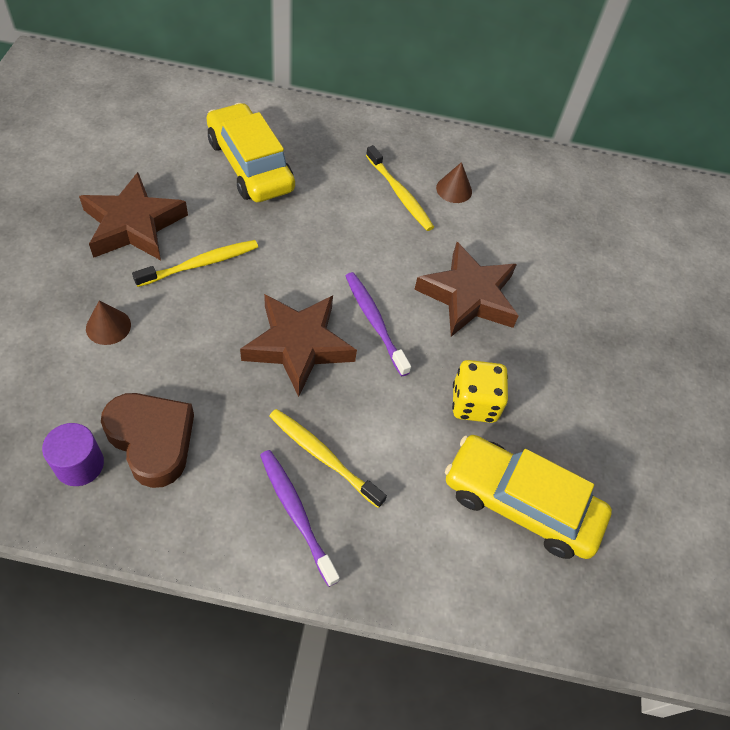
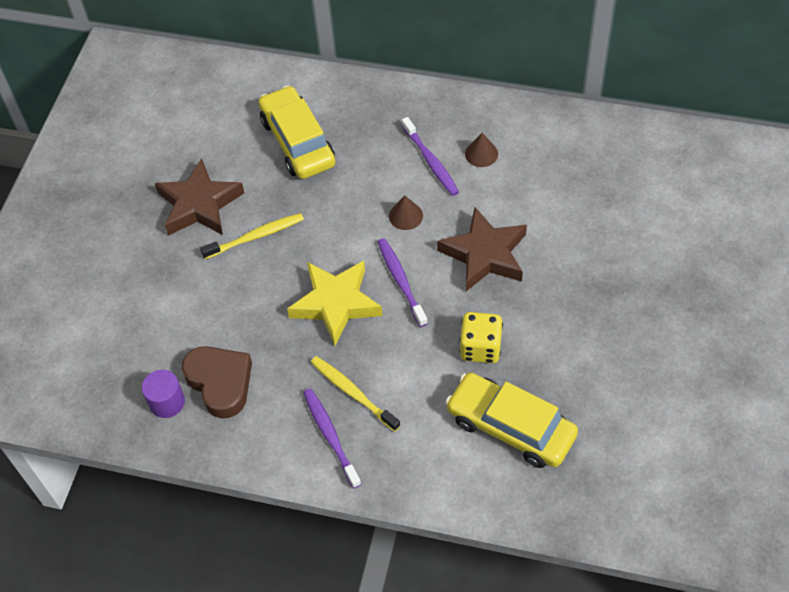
camera: 15 degrees right, 0 degrees up
(108, 326) = (183, 293): brown cone -> brown cone (406, 216)
(298, 345) = (336, 303): brown star -> yellow star
(400, 194) = (431, 161): yellow toothbrush -> purple toothbrush

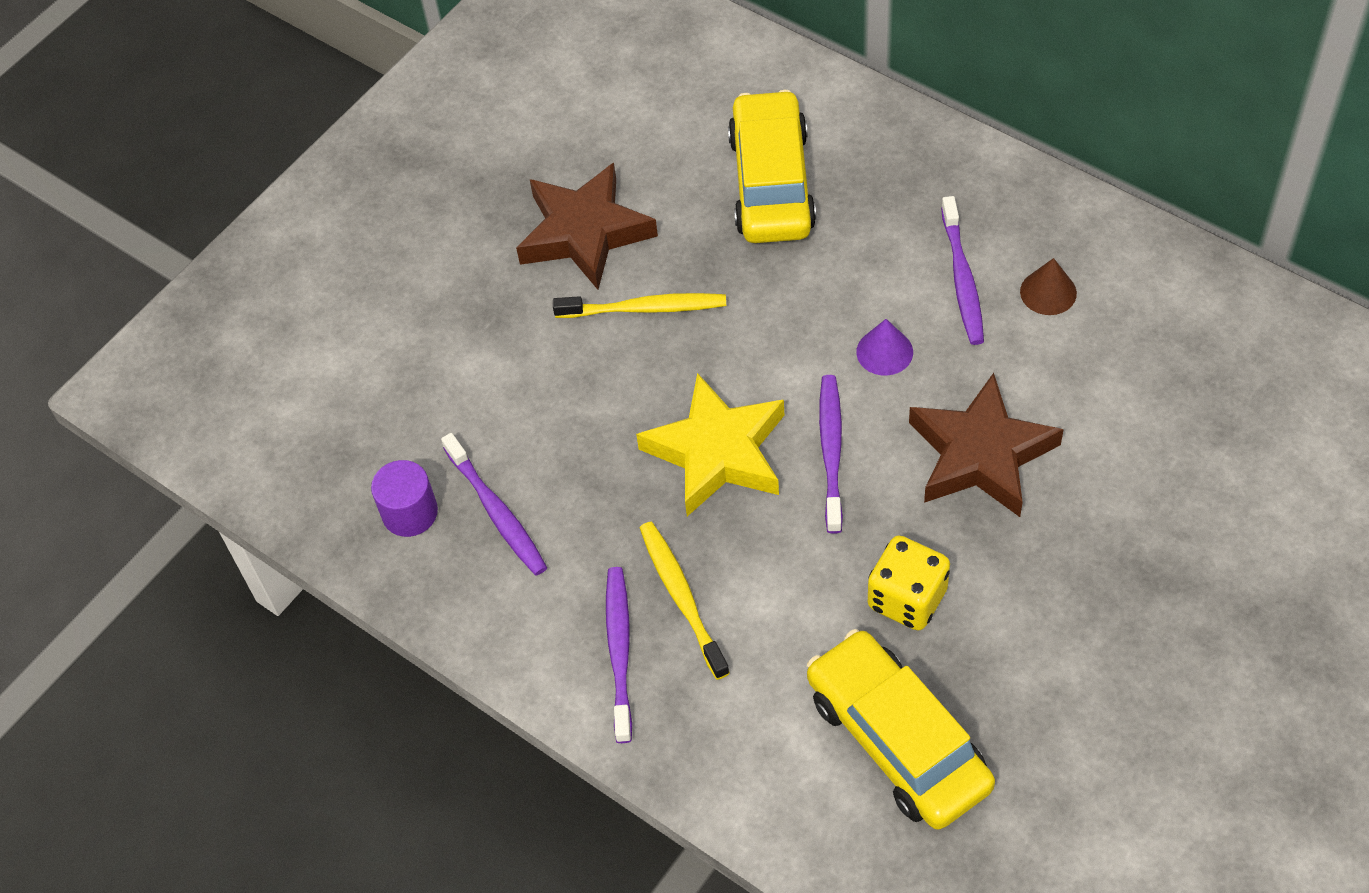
camera: 25 degrees right, 0 degrees up
(220, 383) = (496, 512): brown heart -> purple toothbrush
(406, 216) = (884, 352): brown cone -> purple cone

